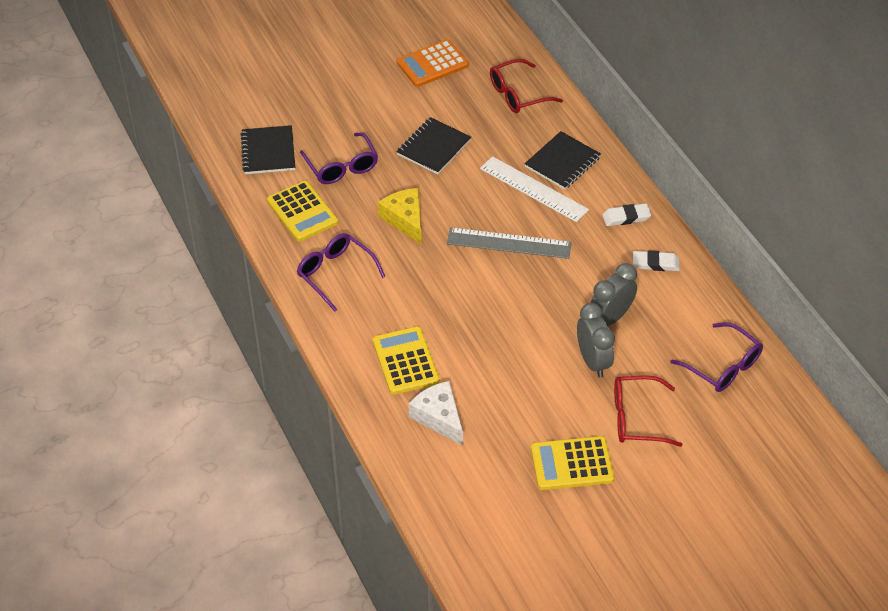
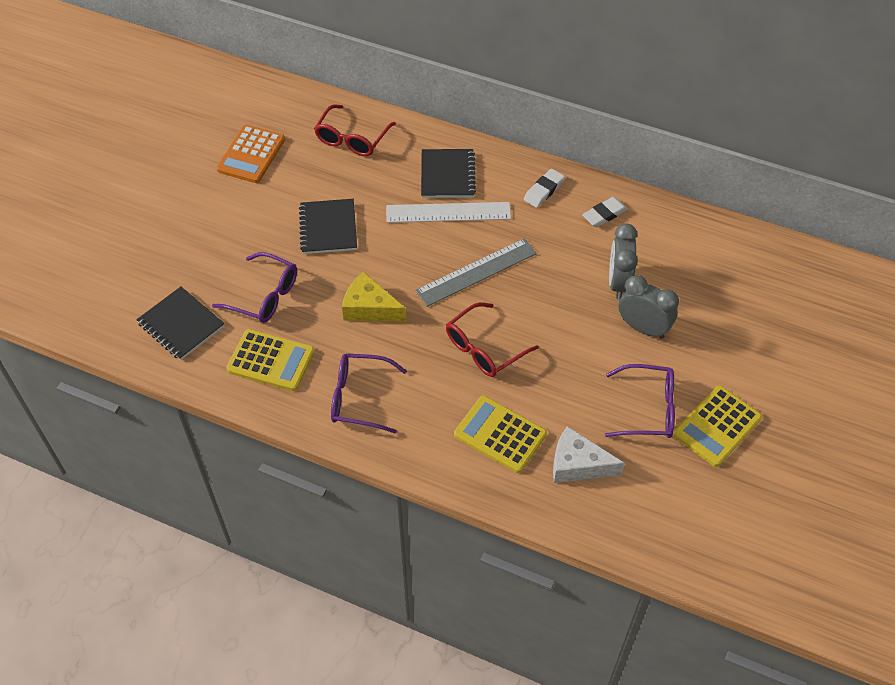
camera: 40 degrees left, 5 degrees up
(636, 418) = (722, 352): red glasses -> red glasses (484, 348)
(723, 366) = (736, 265): purple glasses -> purple glasses (648, 409)

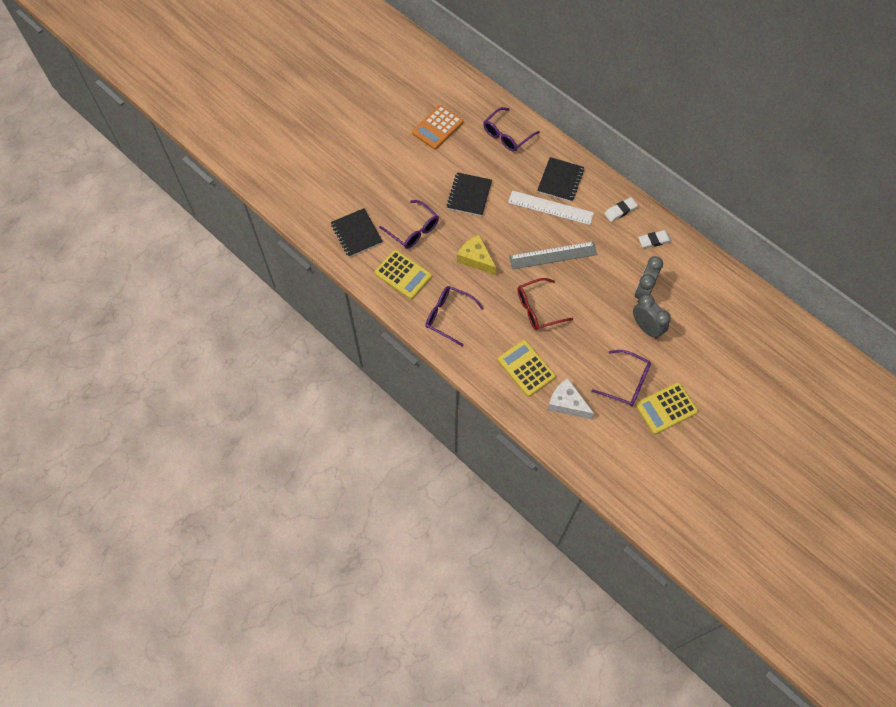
camera: 20 degrees right, 10 degrees up
(352, 139) = (507, 135): red glasses -> purple glasses

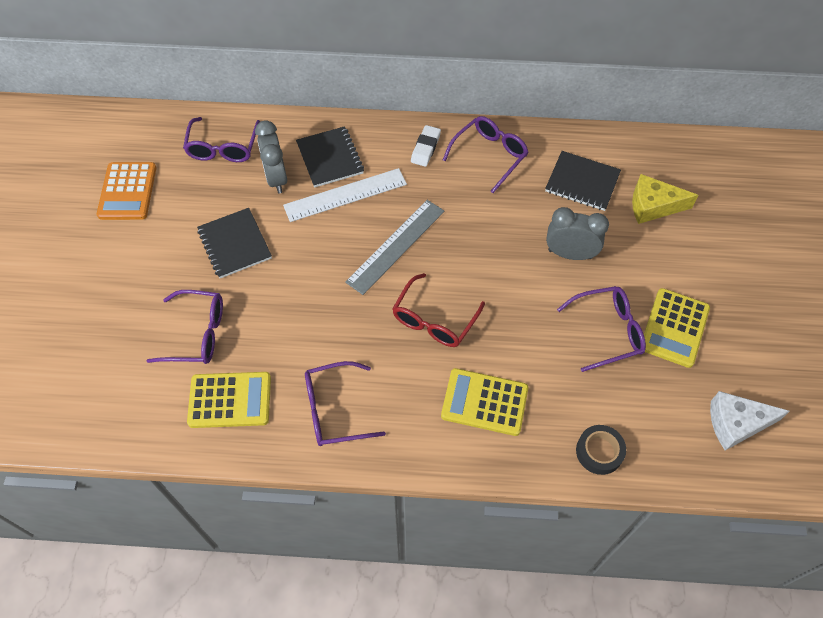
camera: 40 degrees left, 5 degrees down
(356, 233) = (121, 392): black notebook -> black notebook (582, 182)
(476, 259) = (308, 313): yellow cheese -> yellow cheese (653, 206)
(562, 435) = (599, 452): none -> black tape
(567, 403) = (568, 408): white cheese -> white cheese (736, 423)
(643, 291) = (529, 217): grey clock -> grey clock (276, 178)
(654, 240) = (490, 155): white eraser -> purple glasses

